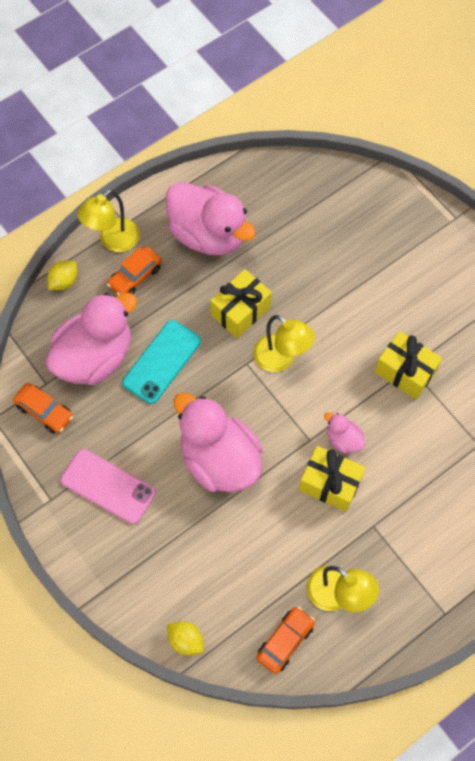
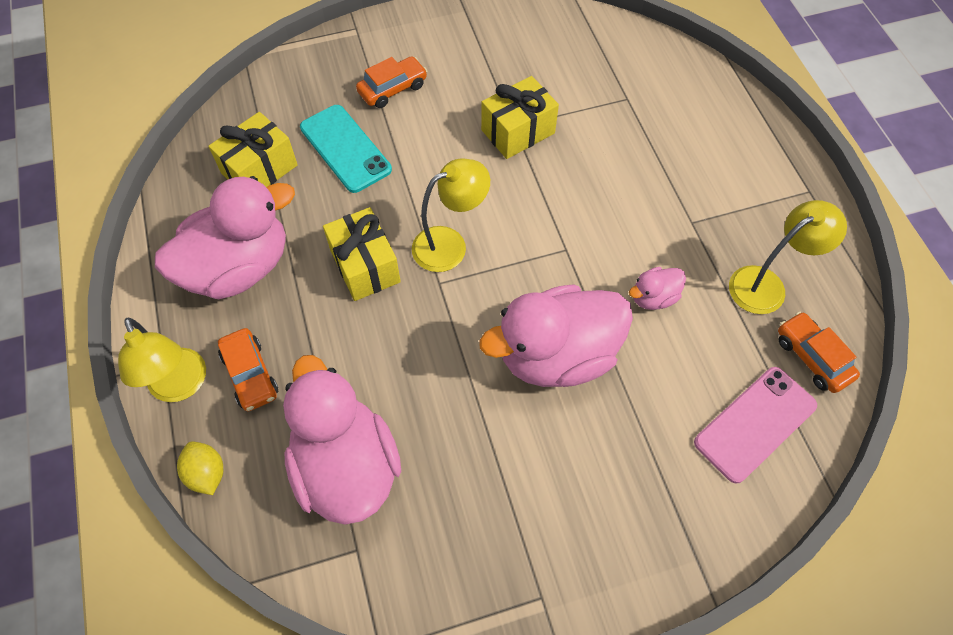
camera: 70 degrees left, 5 degrees down
(45, 411) = (400, 565): orange car -> orange car (392, 89)
(108, 486) = (548, 507): pink phone -> pink phone (755, 423)
(162, 362) = (393, 380): turquoise phone -> turquoise phone (345, 148)
(186, 640) = (790, 473): yellow lemon -> none
(330, 484) = (628, 247): yellow gift -> yellow gift (259, 169)
(343, 439) = (577, 215): pink duck -> pink duck (653, 297)

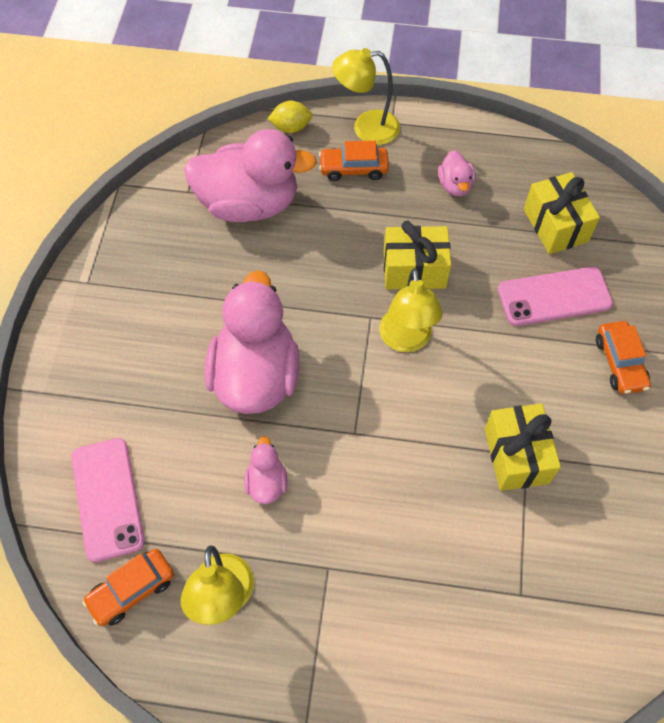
camera: 115 degrees right, 0 degrees up
(239, 267) = (455, 185): pink duck -> pink duck, size x0.44
(345, 148) = (554, 297): turquoise phone -> pink phone
(812, 357) = (132, 590): orange car -> orange car turned 150 degrees clockwise

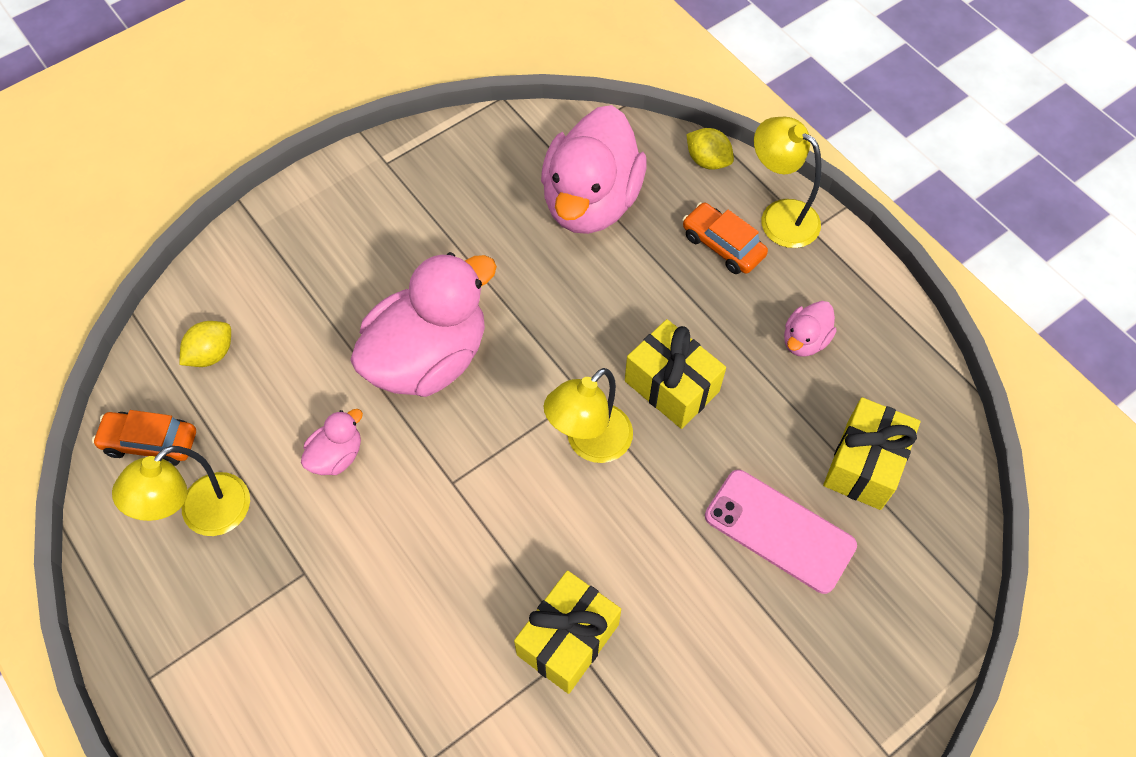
camera: 45 degrees right, 0 degrees up
(108, 498) = (211, 354): pink phone -> yellow lemon
(249, 204) = (591, 201): pink duck -> pink duck turned 60 degrees clockwise
(620, 363) = (771, 653): orange car -> none

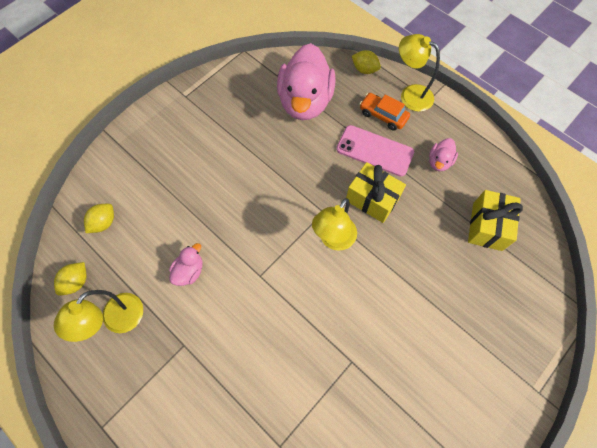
camera: 10 degrees left, 5 degrees up
(150, 442) = (76, 282): orange car -> yellow lemon
(428, 358) = (231, 205): pink duck -> none
(568, 639) = (345, 357): yellow gift -> none
(779, 531) = (449, 272): pink phone -> pink phone (374, 151)

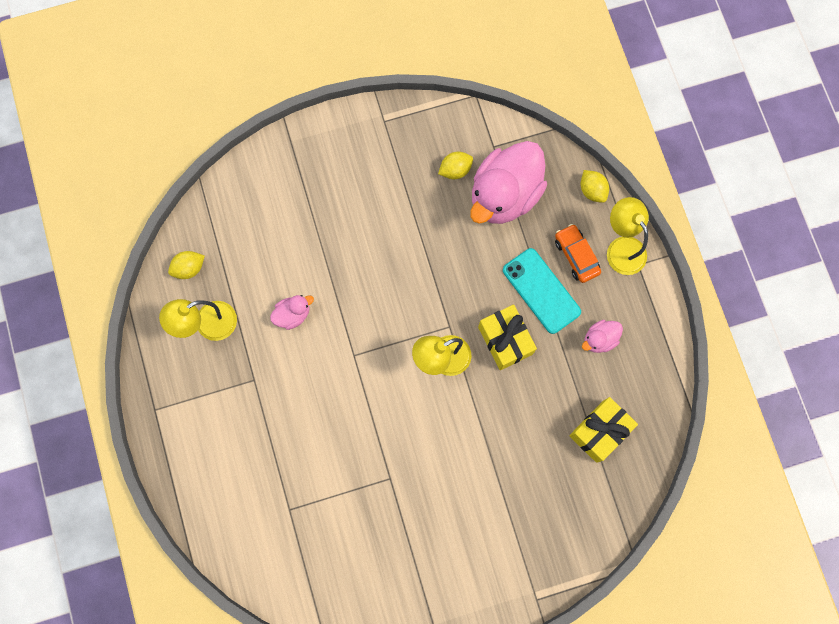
camera: 30 degrees right, 10 degrees up
(104, 223) = (239, 222): yellow lemon -> yellow lemon (455, 170)
(374, 151) = (541, 291): pink phone -> turquoise phone

